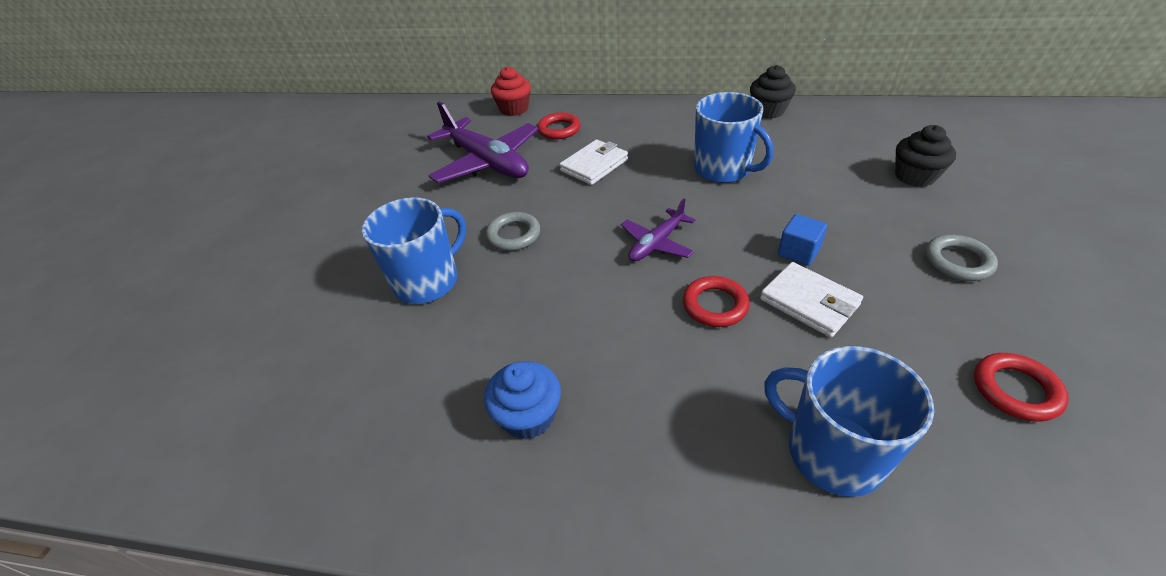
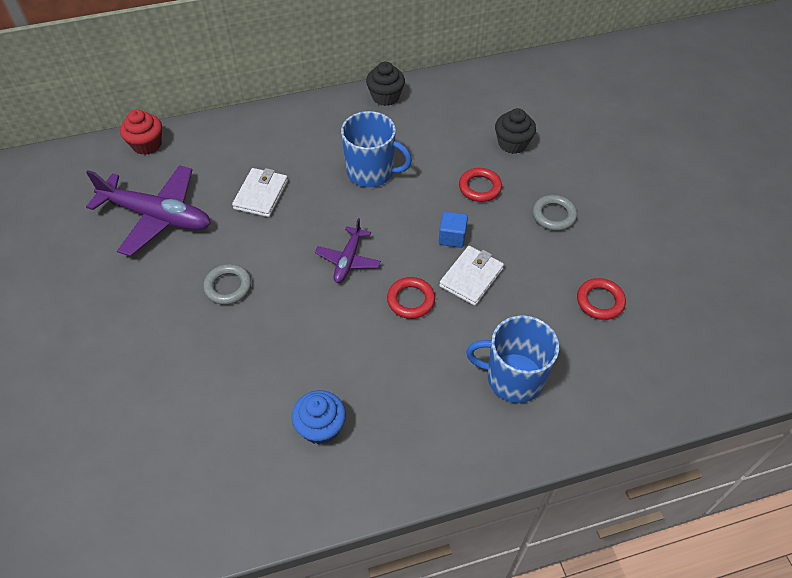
camera: 30 degrees left, 10 degrees up
(428, 281) = (179, 352): blue mug -> none
(559, 129) = (207, 161): red ring -> red ring (480, 187)
(809, 302) = (471, 277): white wallet -> white wallet turned 75 degrees counterclockwise

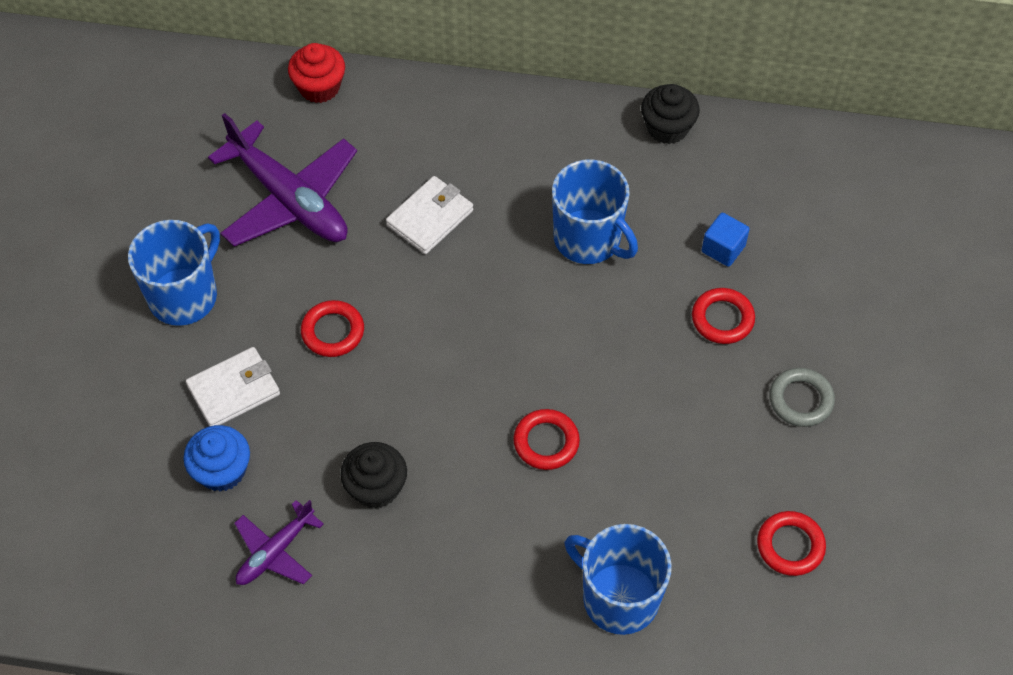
camera: 25 degrees right, 5 degrees up
(107, 303) = (184, 296): none -> blue mug
(228, 286) = (333, 331): grey ring -> red ring
(321, 427) = (359, 557): blue cupcake -> blue cupcake (222, 470)
(348, 260) = (495, 355): purple plane -> purple plane (275, 552)
(452, 237) = (645, 377): blue cube -> blue cube (723, 249)
(471, 277) = (639, 443): white wallet -> white wallet (234, 390)
(512, 143) = (806, 269): black cupcake -> black cupcake (376, 487)

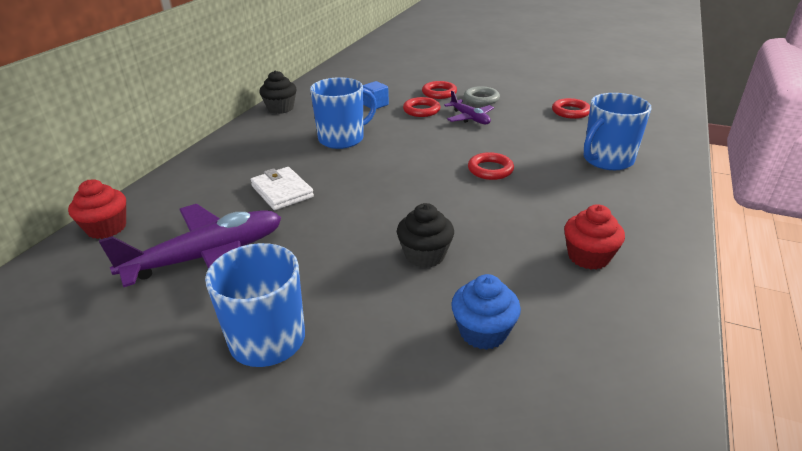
camera: 75 degrees left, 25 degrees down
(234, 390) = (394, 314): white wallet -> none
(275, 552) = (574, 305): purple plane -> purple plane (470, 118)
(333, 331) = (359, 248): red ring -> red ring (439, 93)
(363, 567) = (588, 257): none -> red cupcake
(376, 487) = (515, 242): black cupcake -> black cupcake (425, 255)

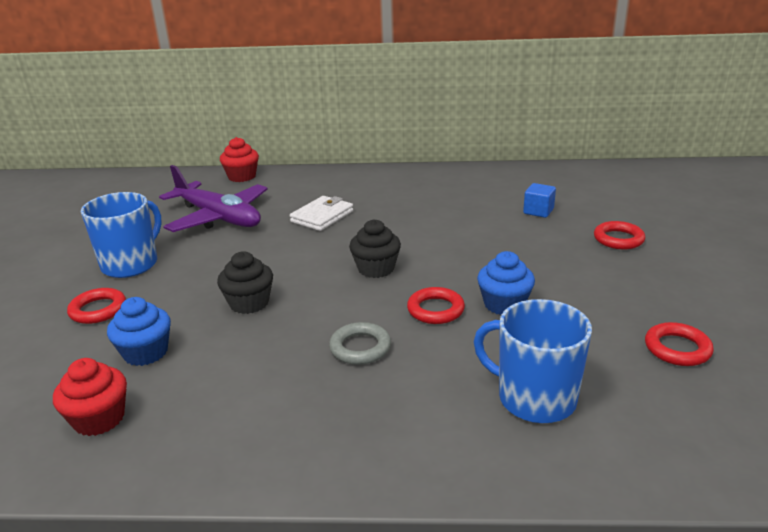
camera: 70 degrees right, 5 degrees down
(280, 108) = (478, 172): black cupcake -> black cupcake (376, 269)
(342, 139) = (440, 215): blue mug -> none
(421, 110) = (553, 239): red ring -> red ring (98, 310)
(470, 118) = (564, 273): purple plane -> none
(481, 99) = (635, 270): grey ring -> grey ring (360, 348)
(497, 145) = (504, 304): none -> blue cupcake
(588, 257) = (278, 402): red cupcake -> red cupcake (99, 419)

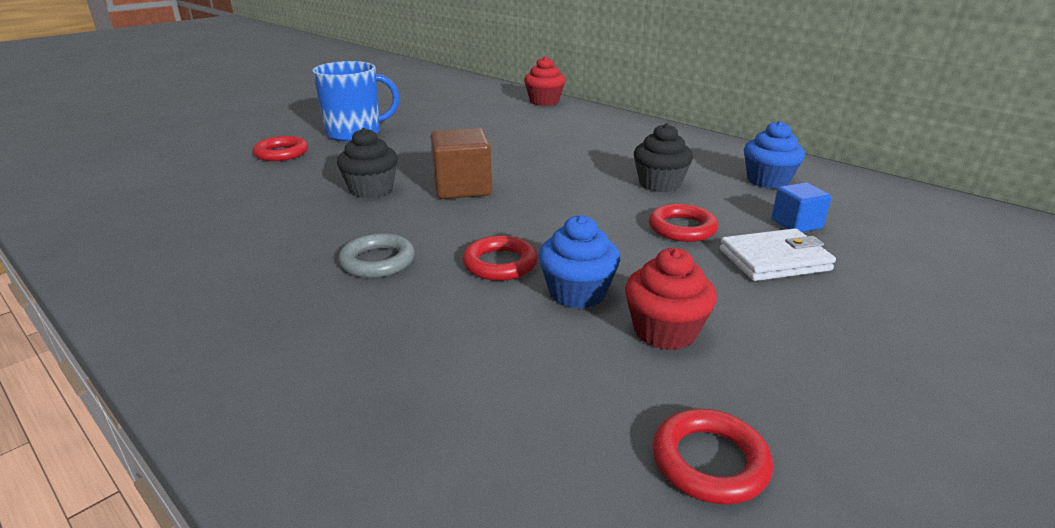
camera: 40 degrees right, 0 degrees up
(99, 419) = (147, 218): red cupcake -> red cupcake (665, 331)
(146, 352) = (249, 191): blue cupcake -> blue cupcake (768, 180)
(218, 217) = (470, 124): purple plane -> none
(315, 272) = (462, 188): none -> brown cube
(322, 216) = (551, 150): white wallet -> white wallet (774, 260)
(376, 269) = (516, 206): black cupcake -> black cupcake (659, 184)
(534, 398) = (429, 398): blue mug -> none
(618, 239) = (862, 295): red ring -> red ring (682, 228)

